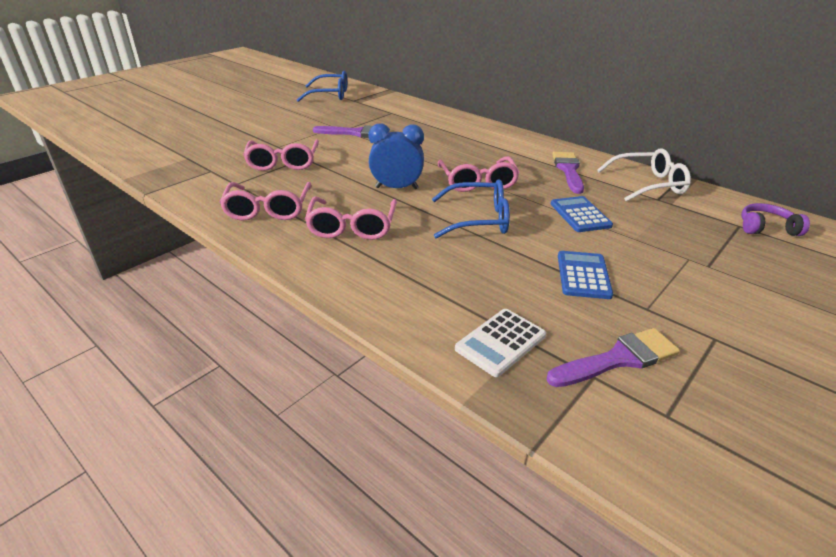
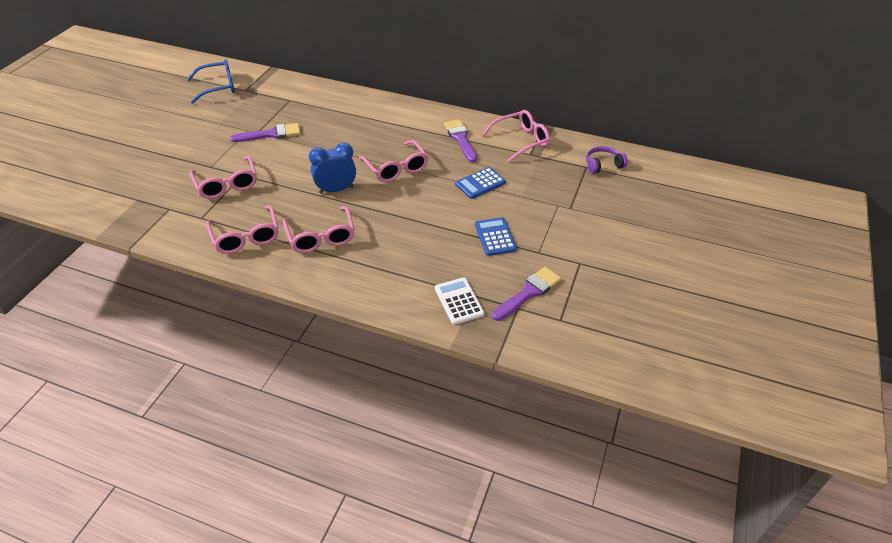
camera: 20 degrees left, 10 degrees up
(478, 219) = (410, 206): blue glasses -> none
(500, 342) = (459, 301): white calculator -> white calculator turned 135 degrees clockwise
(580, 215) = (480, 183): blue calculator -> blue calculator turned 90 degrees counterclockwise
(648, 184) = (521, 140): white glasses -> pink glasses

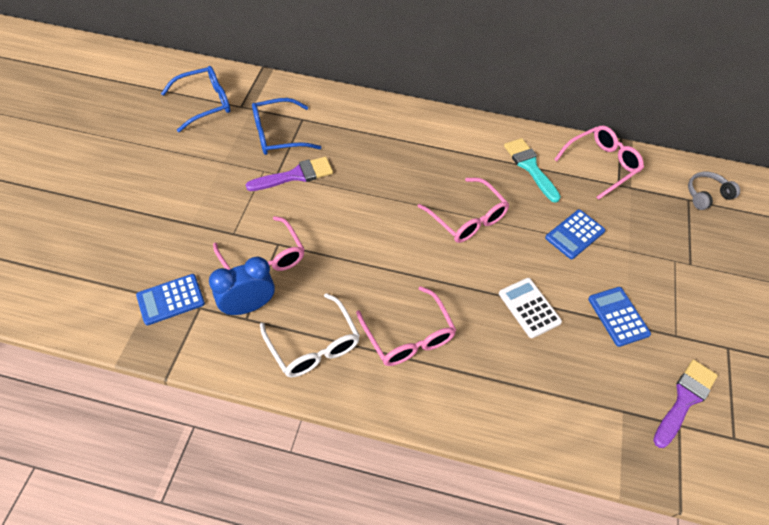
camera: 10 degrees left, 10 degrees up
(150, 203) = (171, 299): none -> blue calculator
(246, 237) = (314, 345): pink glasses -> white glasses
(267, 109) = (278, 135): none -> blue glasses
(336, 190) = (404, 258): blue clock -> blue clock (248, 306)
(459, 301) = (607, 422): white calculator -> white calculator (529, 308)
(460, 139) = (530, 167): purple brush -> turquoise brush
(603, 165) = (706, 195): purple headphones -> grey headphones

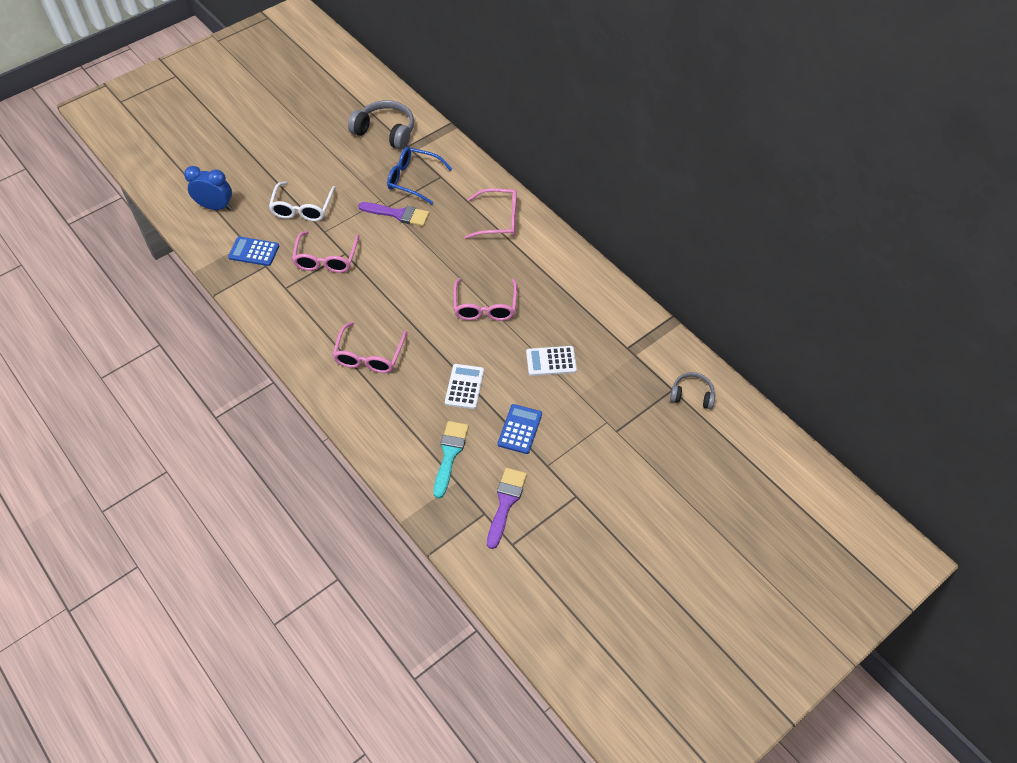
camera: 40 degrees right, 0 degrees up
(205, 103) = (385, 132): blue glasses -> grey headphones
(248, 306) = (293, 281): blue clock -> blue clock (215, 207)
(314, 345) = (309, 326): white glasses -> white glasses (302, 208)
(530, 167) = (571, 297): turquoise brush -> turquoise brush (450, 454)
(574, 234) = (551, 361): blue calculator -> white calculator
(601, 165) = (631, 326): pink glasses -> pink glasses (499, 220)
(684, 400) = (505, 503): purple brush -> purple brush turned 60 degrees counterclockwise

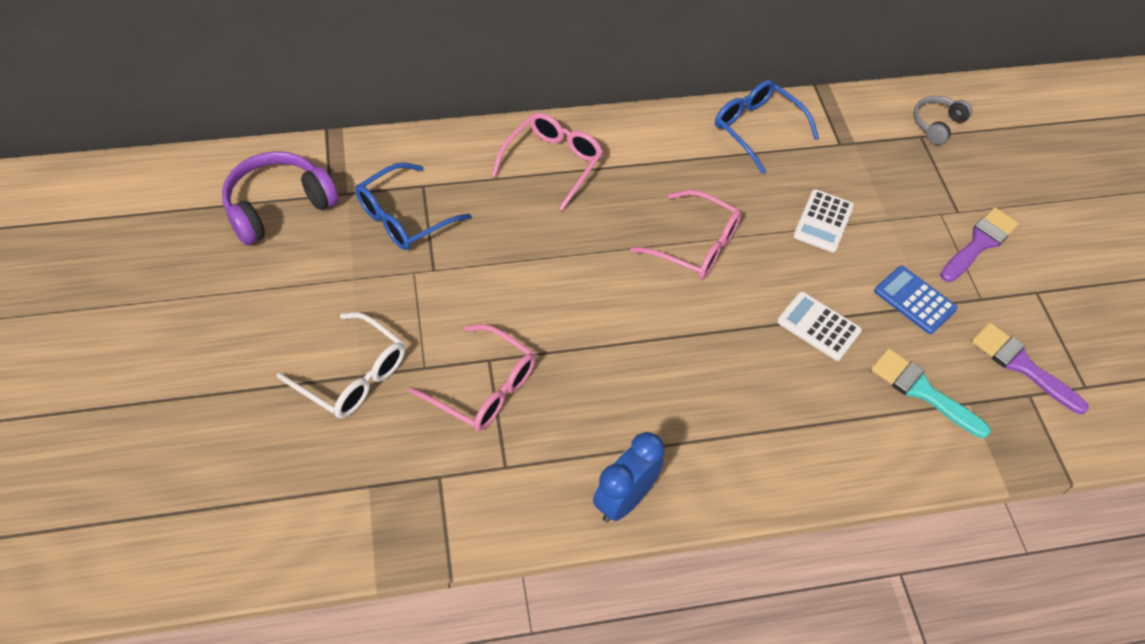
camera: 65 degrees left, 0 degrees up
(215, 207) = (249, 499): blue clock -> blue clock (624, 500)
(254, 252) = (396, 481): blue calculator -> none
(369, 356) = (706, 412): pink glasses -> none
(385, 132) = (278, 206): grey headphones -> purple headphones
(398, 214) = (458, 264): purple brush -> purple brush (979, 243)
(605, 301) = (757, 129): none -> blue glasses

